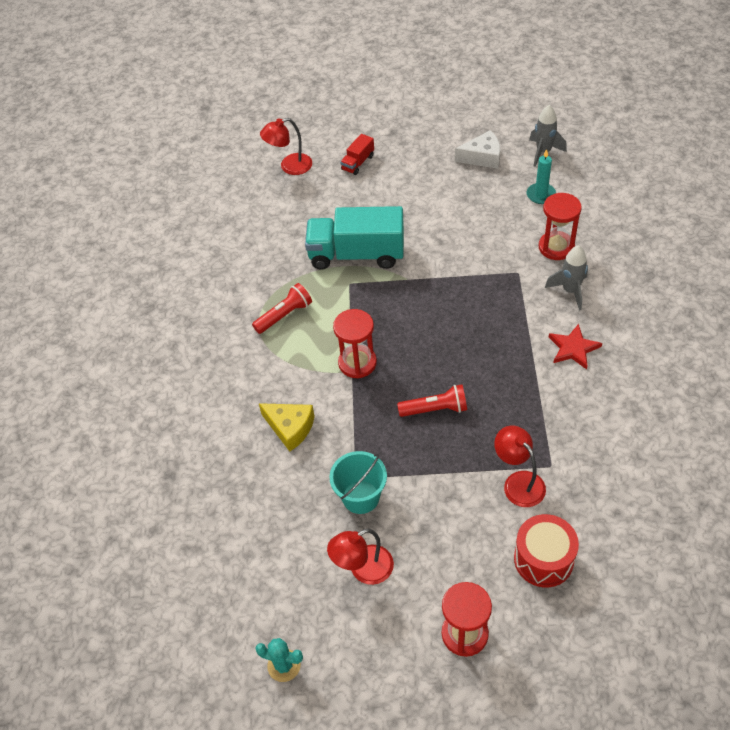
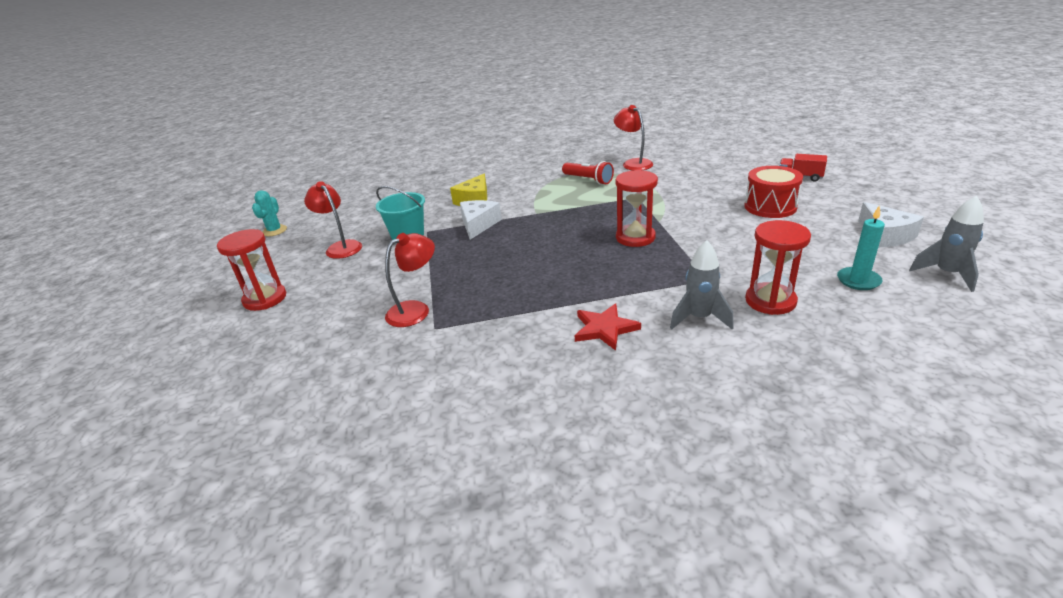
camera: 80 degrees right, 20 degrees down
(289, 166) = (764, 153): red lamp -> red lamp (633, 163)
(356, 254) = (675, 195): turquoise truck -> none
(357, 363) = (546, 214): red hourglass -> red hourglass (635, 237)
(358, 426) = (478, 225): none -> white cheese
(435, 409) = (501, 255): red flashlight -> none
(543, 559) = (324, 334): red drum -> red drum (770, 207)

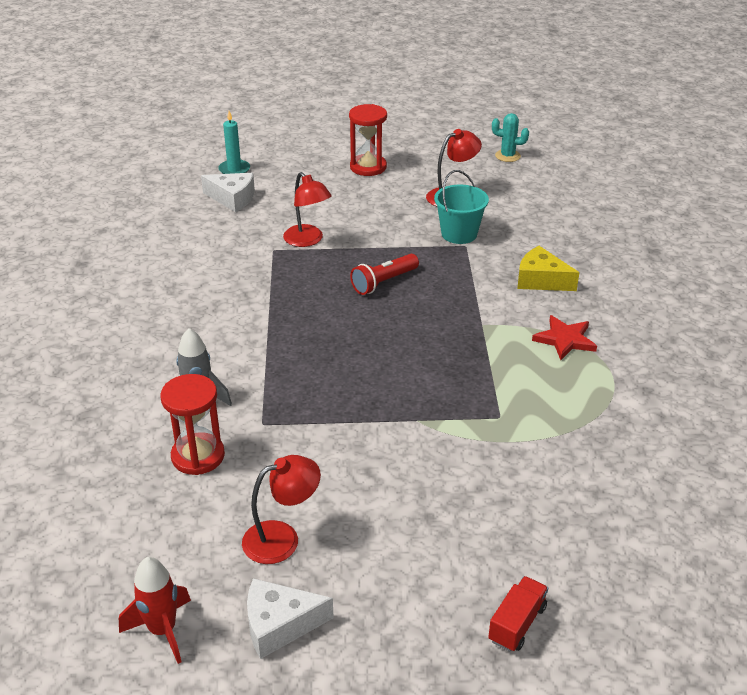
camera: 95 degrees right, 5 degrees up
(478, 225) = (468, 280): white cheese -> white cheese (233, 198)
(588, 180) = (580, 382): red flashlight -> red flashlight (383, 282)
(604, 329) = (217, 339): red star -> red star (565, 340)
(633, 163) = (638, 440): red lamp -> red lamp (282, 538)
(635, 237) = (382, 391): red hourglass -> none
(770, 207) = (417, 541): red drum -> none
(858, 280) = (194, 542): turquoise candle -> turquoise candle (234, 169)
(947, 274) = (163, 630): grey rocket -> red rocket

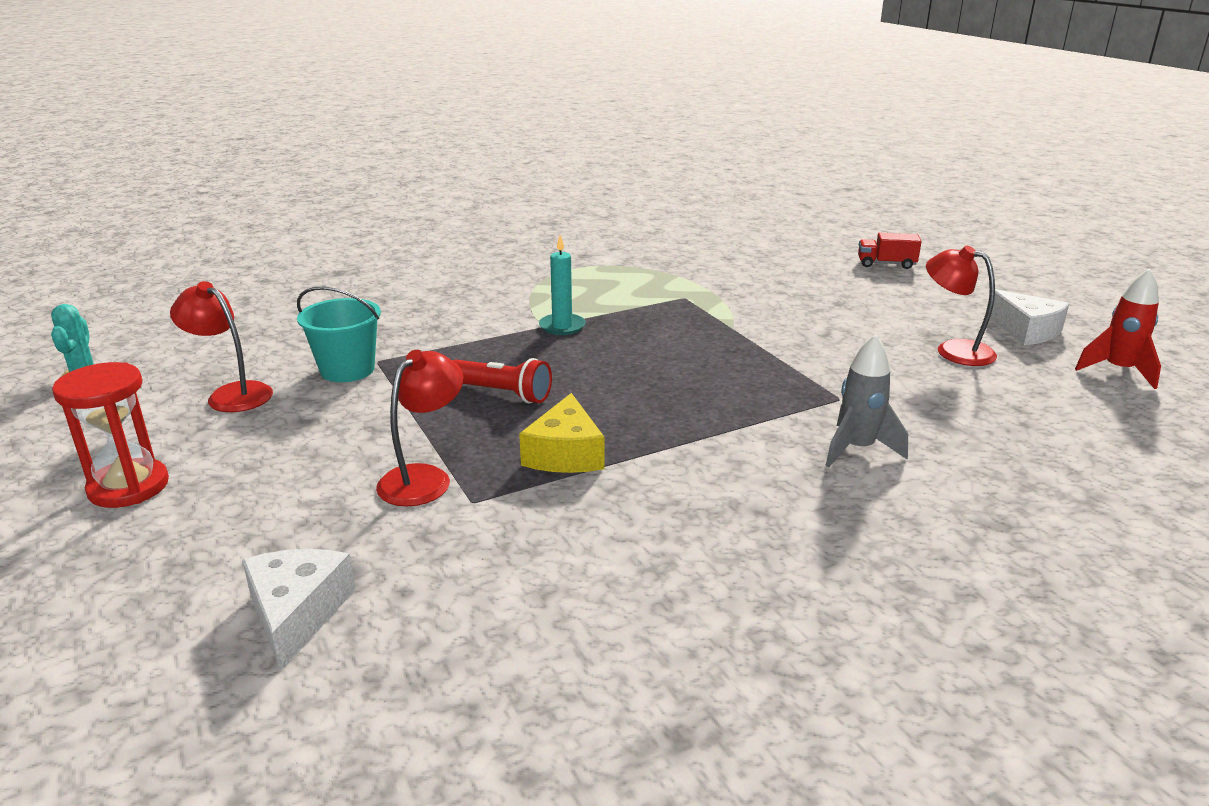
camera: 115 degrees left, 10 degrees down
(198, 456) = (935, 419): red hourglass -> none
(234, 169) = (147, 663): turquoise candle -> turquoise candle (562, 326)
(541, 280) = (433, 312): yellow cheese -> yellow cheese (565, 454)
(565, 340) = (538, 289): red star -> none

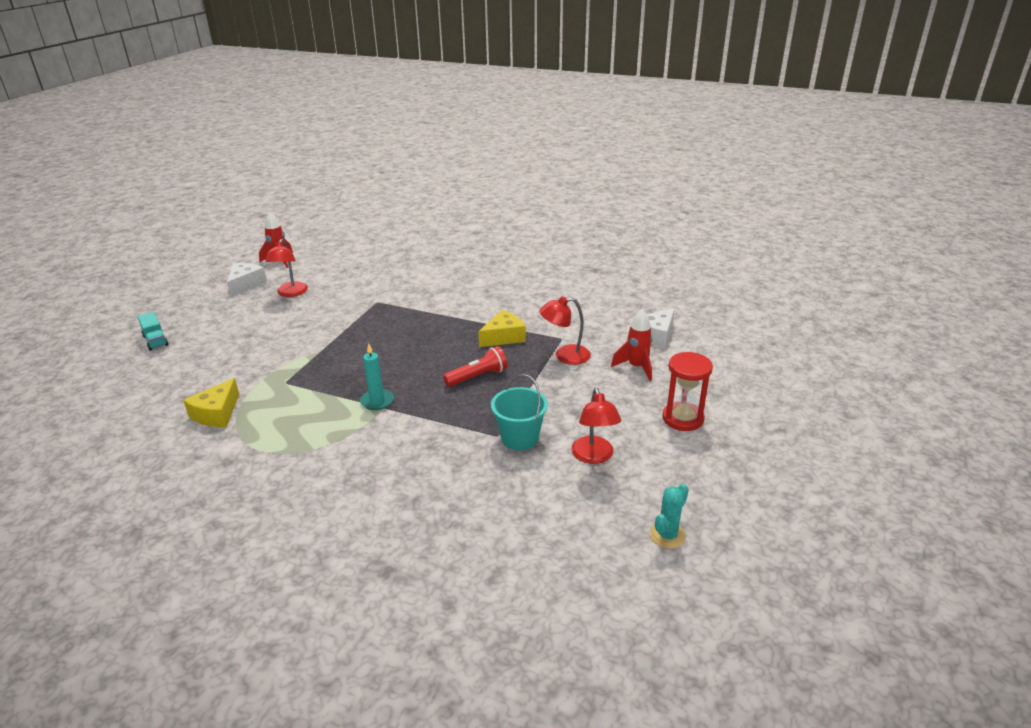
camera: 130 degrees left, 5 degrees up
(276, 524) = (636, 367): none -> red rocket
(502, 393) = (478, 376): red flashlight -> red flashlight turned 75 degrees clockwise
(673, 264) = (217, 413): none -> yellow cheese
(857, 449) = (418, 288): grey rocket -> none
(886, 264) = (156, 341): red truck -> turquoise truck

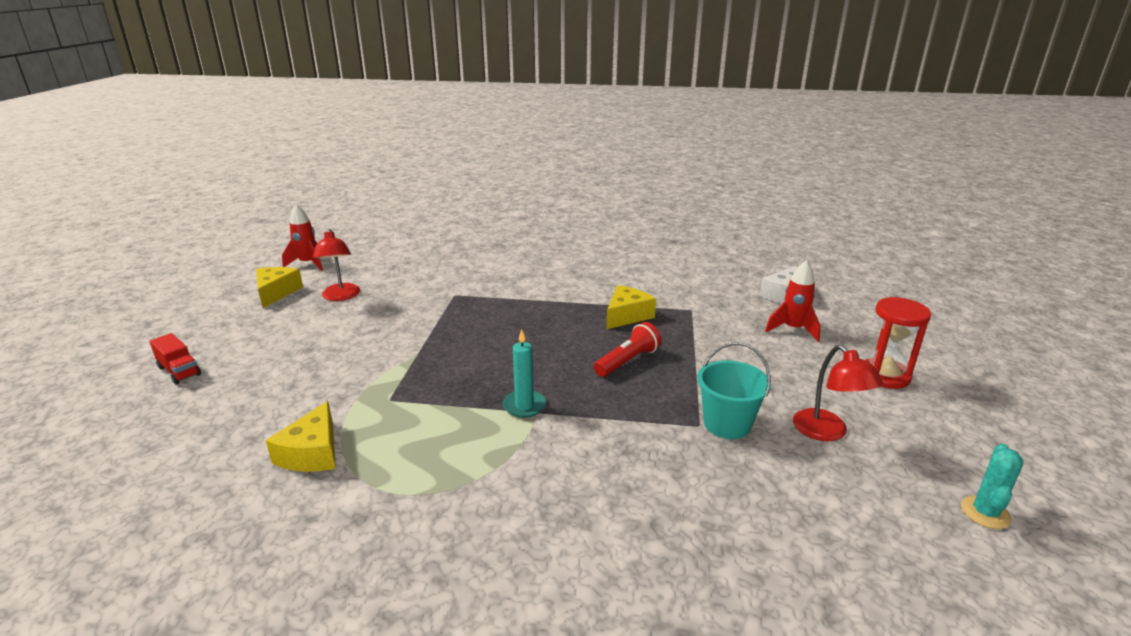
camera: 15 degrees left, 5 degrees down
(156, 341) = (179, 371): turquoise truck -> red truck
(245, 284) = (276, 292): white cheese -> yellow cheese
(565, 356) = (708, 327): red lamp -> none

